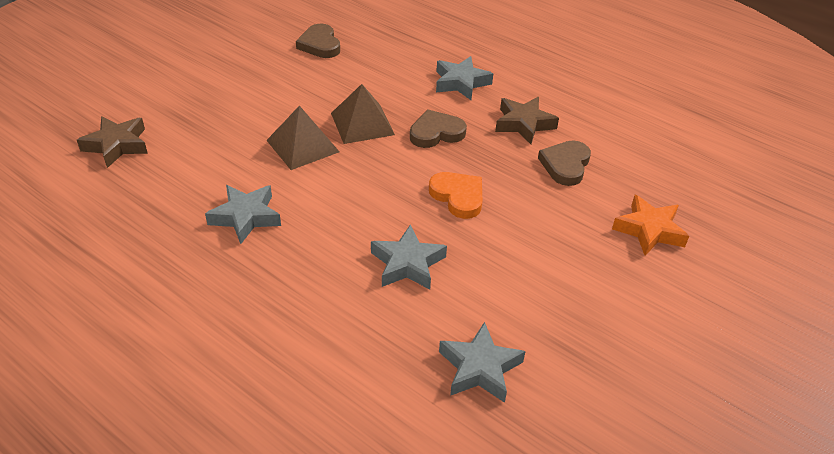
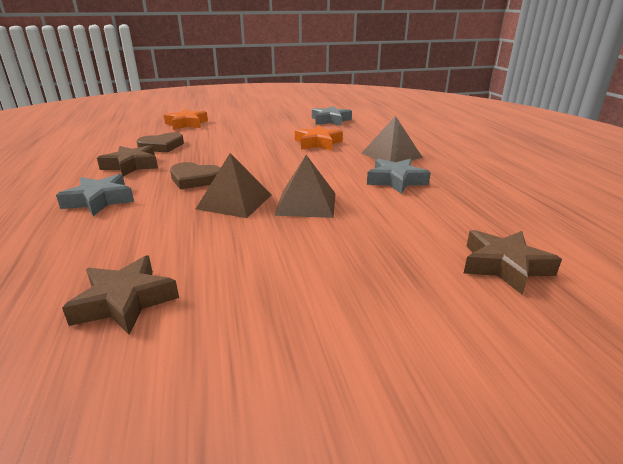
camera: 140 degrees left, 15 degrees down
(285, 277) = (391, 155): none -> brown pyramid
(320, 45) = (125, 301): brown heart -> brown star
(407, 264) = (317, 143): grey star -> orange star
(458, 197) = (246, 153): orange heart -> none

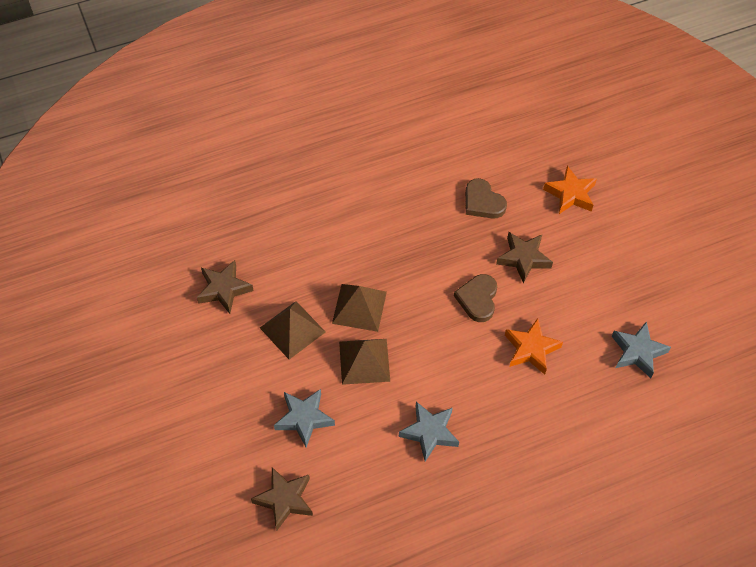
camera: 80 degrees right, 30 degrees up
(100, 200) = (345, 213): grey star -> grey star (304, 419)
(131, 165) = (422, 201): brown star -> brown star (523, 258)
(195, 179) = (400, 263): brown heart -> brown heart (477, 299)
(391, 155) = (506, 429): brown pyramid -> brown pyramid (292, 330)

